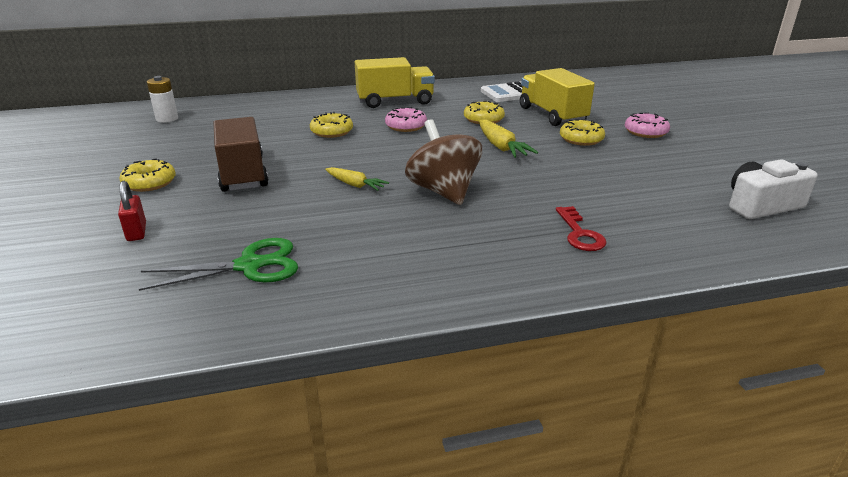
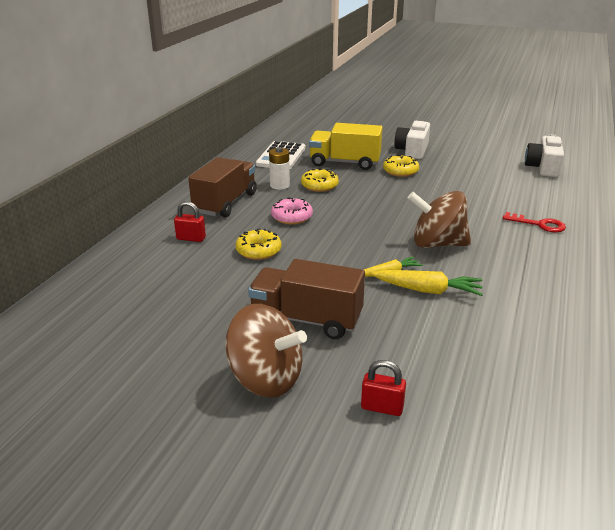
camera: 55 degrees left, 0 degrees up
(149, 183) = (265, 379): yellow donut -> brown spinning top
(167, 119) = (76, 332): white battery -> white battery (279, 185)
(250, 265) = (496, 358): green scissors -> none
(322, 109) = (191, 238): none -> red padlock
(395, 101) = (225, 203): yellow truck -> brown truck
(501, 147) = (381, 199): yellow carrot -> yellow carrot (428, 290)
(645, 132) = (412, 150): pink donut -> white camera

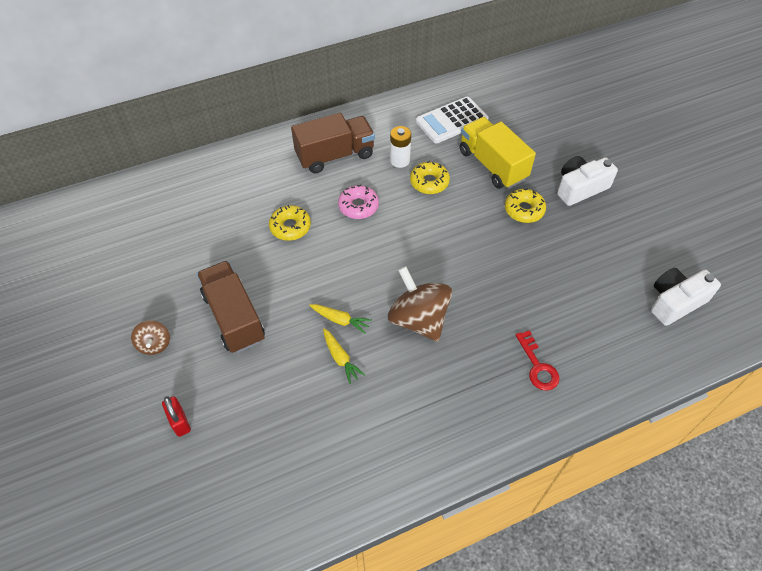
camera: 45 degrees right, 25 degrees up
(191, 238) = (266, 180): red padlock -> none
(265, 379) = (154, 344): brown spinning top -> brown spinning top, size x0.52
(428, 290) = (340, 358): yellow carrot -> yellow carrot, size x0.66

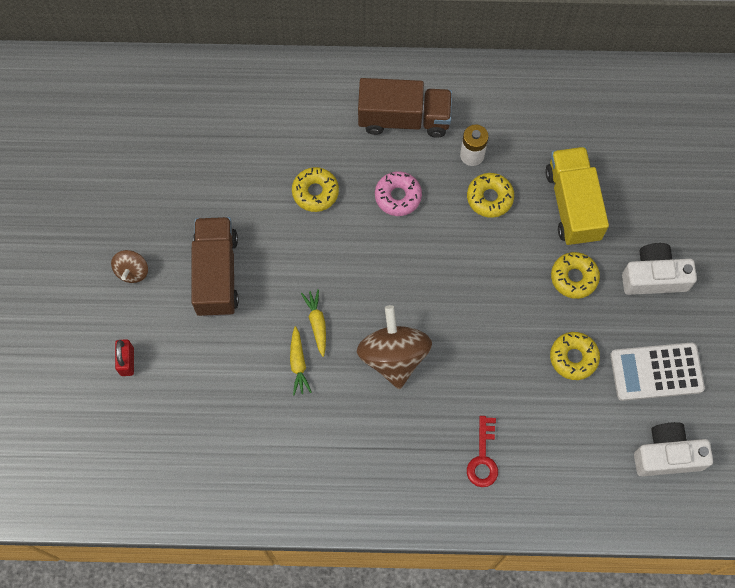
camera: 25 degrees right, 15 degrees up
(340, 320) = (317, 323): yellow carrot -> yellow carrot turned 150 degrees counterclockwise
(452, 121) = (560, 124): white calculator -> white calculator (656, 372)
(559, 263) = (573, 357): none -> yellow donut

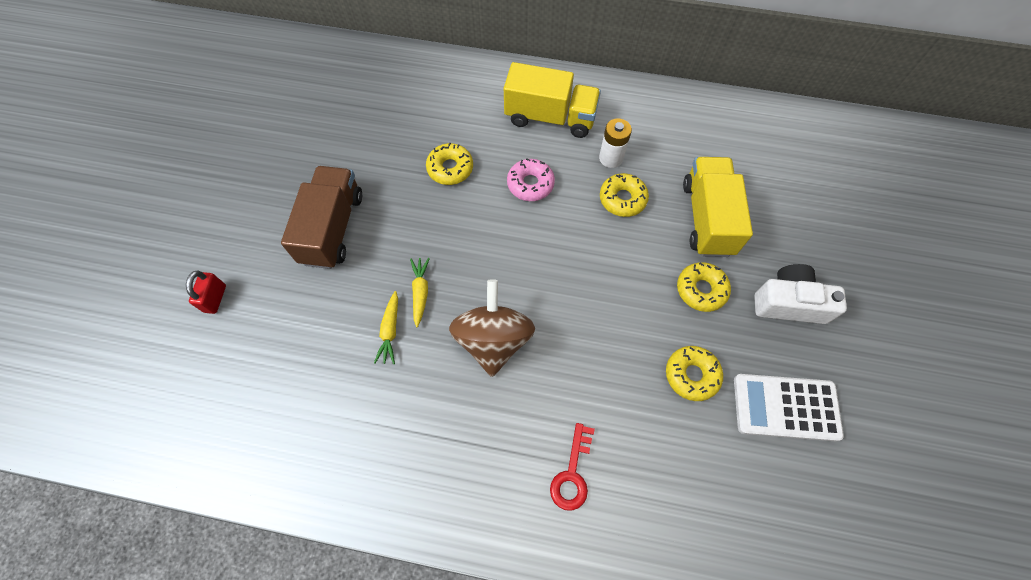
camera: 10 degrees right, 5 degrees down
(132, 271) = (251, 213): brown spinning top -> none
(404, 118) = (550, 117): brown truck -> yellow truck
(667, 455) = (793, 510): white camera -> none

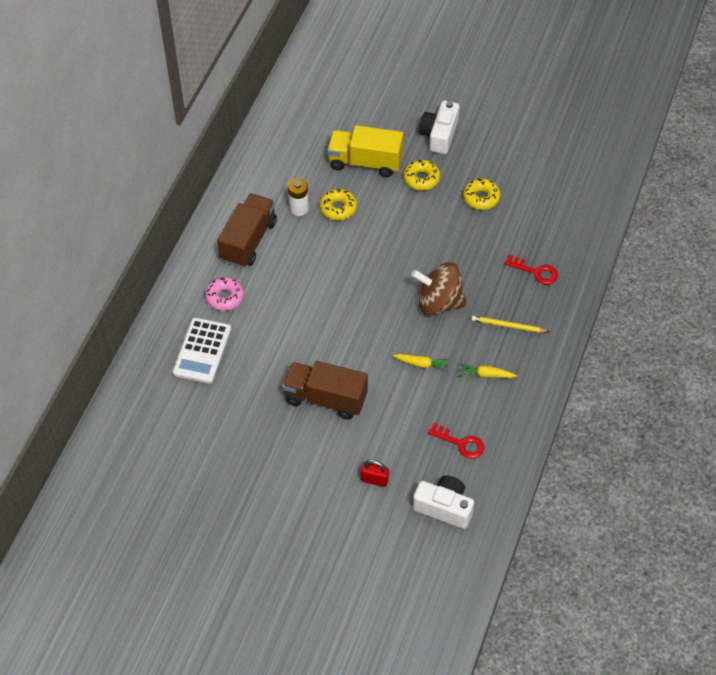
camera: 80 degrees left, 10 degrees down
(167, 388) = (444, 507): none -> white camera
(265, 397) = (461, 443): none -> red key
(420, 292) = (393, 343): yellow carrot -> yellow carrot (486, 375)
(450, 168) = (284, 314): yellow donut -> none
(466, 441) = (508, 326): none -> yellow pencil
(530, 184) = (312, 263): pink donut -> pink donut (225, 297)
(550, 117) = (248, 241): yellow truck -> brown truck
(786, 407) = (509, 156): white calculator -> white calculator (202, 351)

